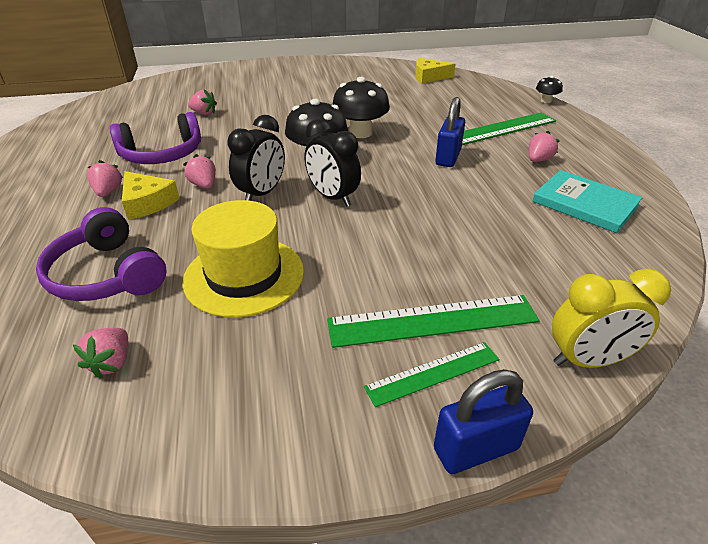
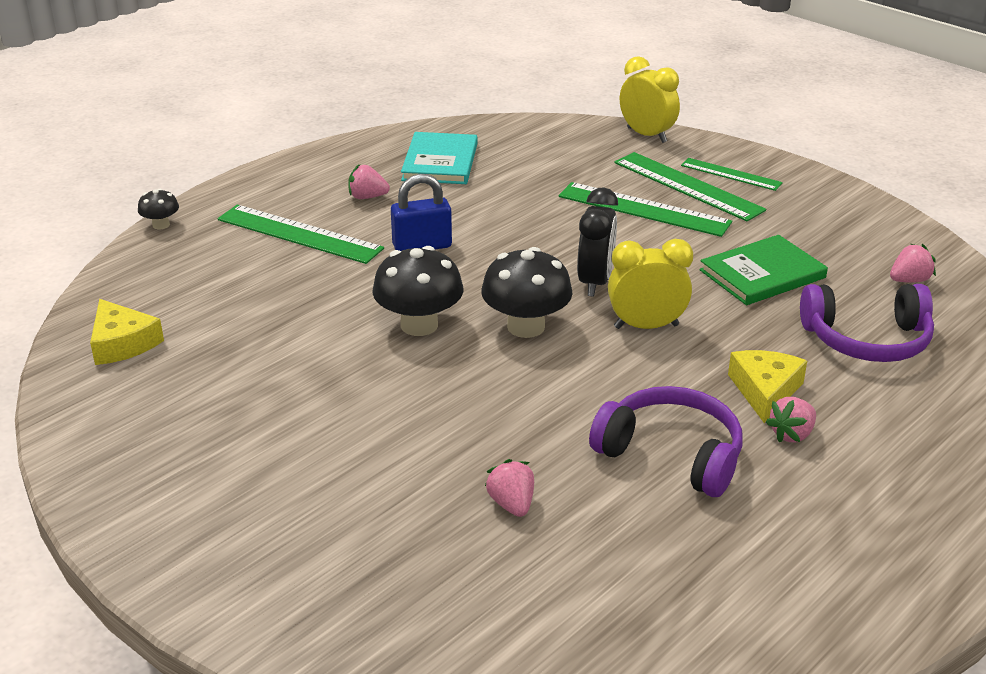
camera: 125 degrees left, 5 degrees down
(107, 274) = (867, 339): purple headphones -> purple headphones turned 75 degrees clockwise
(204, 185) = (684, 373): pink strawberry -> none
(244, 275) = (762, 274): yellow hat -> green book
(262, 194) = (646, 326): black clock -> yellow clock
(412, 268) = (644, 209): none -> green ruler
(475, 448) = (759, 151): blue padlock -> none

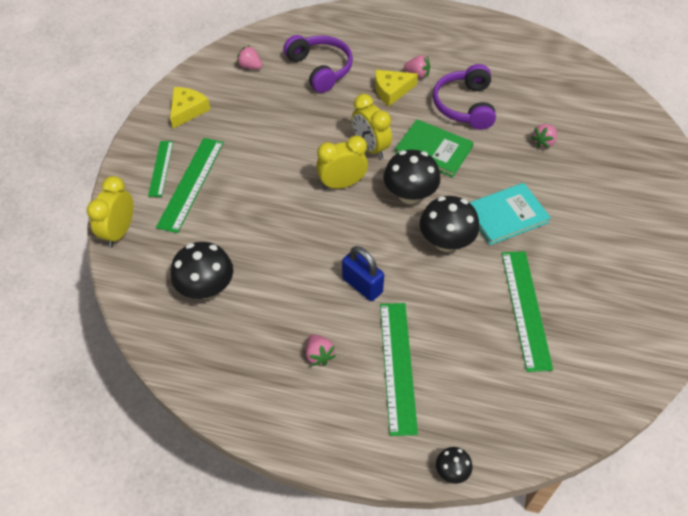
camera: 120 degrees left, 20 degrees up
(122, 343) = (586, 380): yellow cheese -> yellow cheese (187, 110)
(440, 162) = (235, 338): turquoise book -> turquoise book (506, 215)
(520, 162) = (206, 288): none -> black mushroom
(595, 282) = (342, 184): black clock -> yellow clock
(644, 209) = (237, 194): green ruler -> green ruler (525, 309)
(762, 274) = (282, 120): green book -> green book (434, 150)

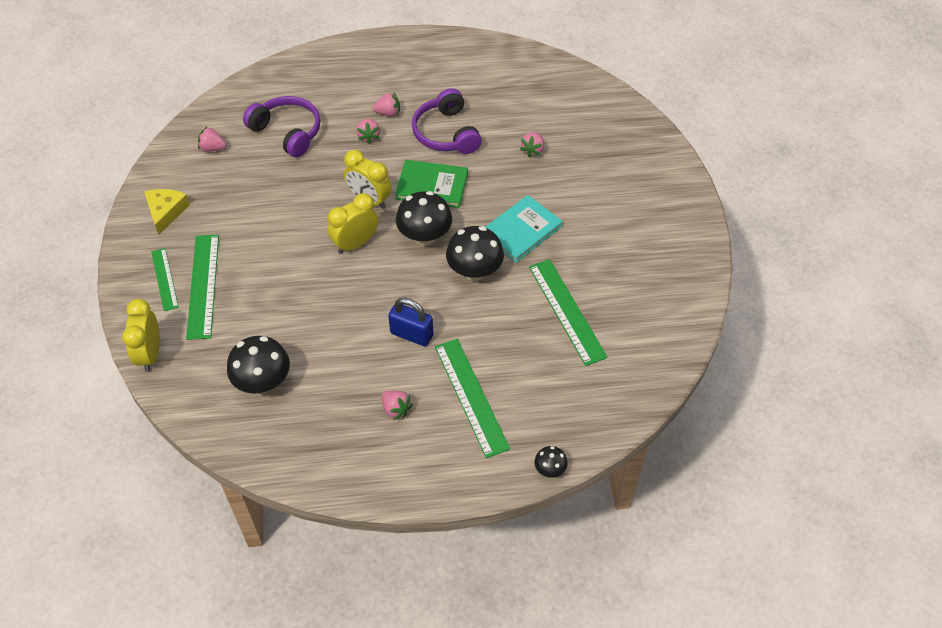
camera: 20 degrees left, 0 degrees up
(391, 91) = (368, 136): yellow cheese -> pink strawberry

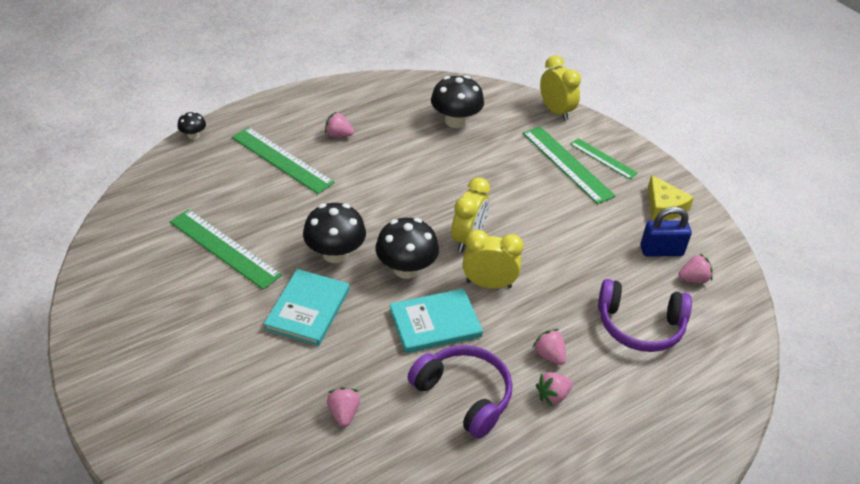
camera: 150 degrees right, 10 degrees down
(411, 334) = (360, 185): blue padlock -> blue padlock (661, 251)
(432, 186) = (435, 323): green book -> turquoise book

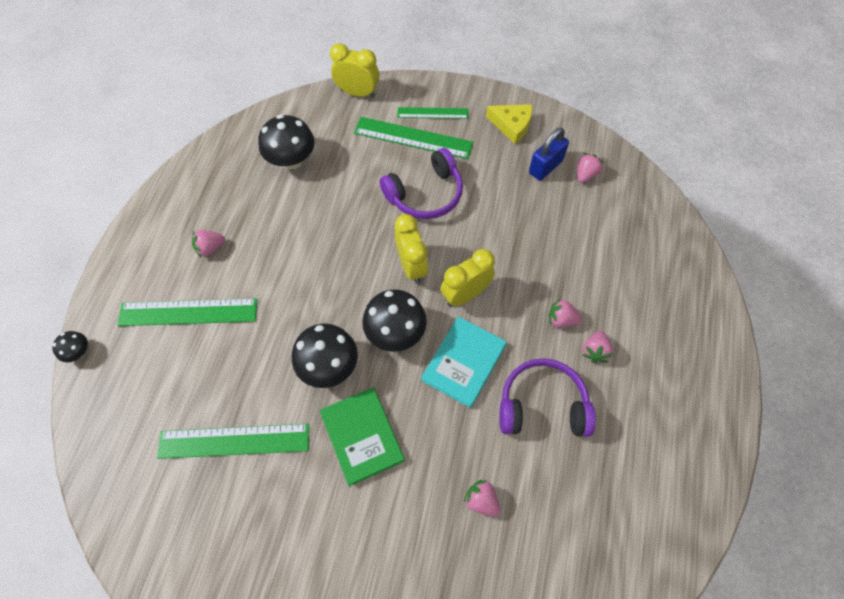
camera: 40 degrees left, 20 degrees up
(308, 309) = (362, 436): turquoise book -> green book
(640, 325) = (590, 243): purple headphones -> purple headphones (425, 194)

